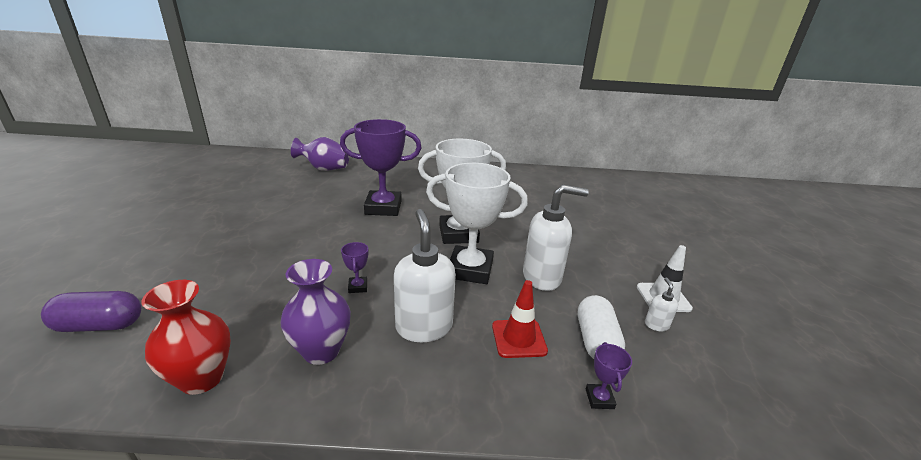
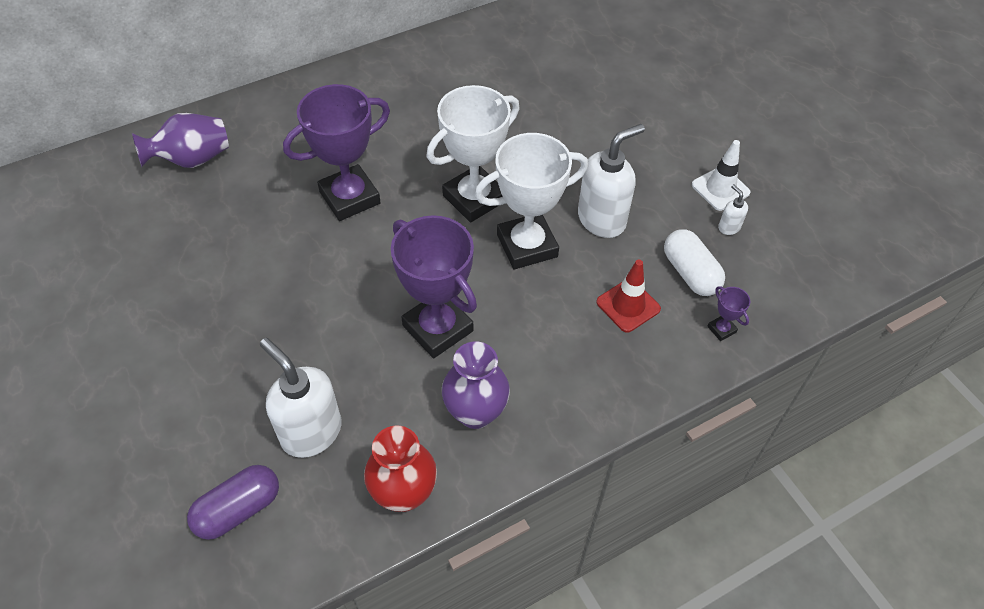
camera: 30 degrees left, 25 degrees up
(358, 287) = (437, 328): purple trophy -> purple trophy, size x2.45
(424, 327) = (540, 338): white soap dispenser -> white soap dispenser (311, 432)

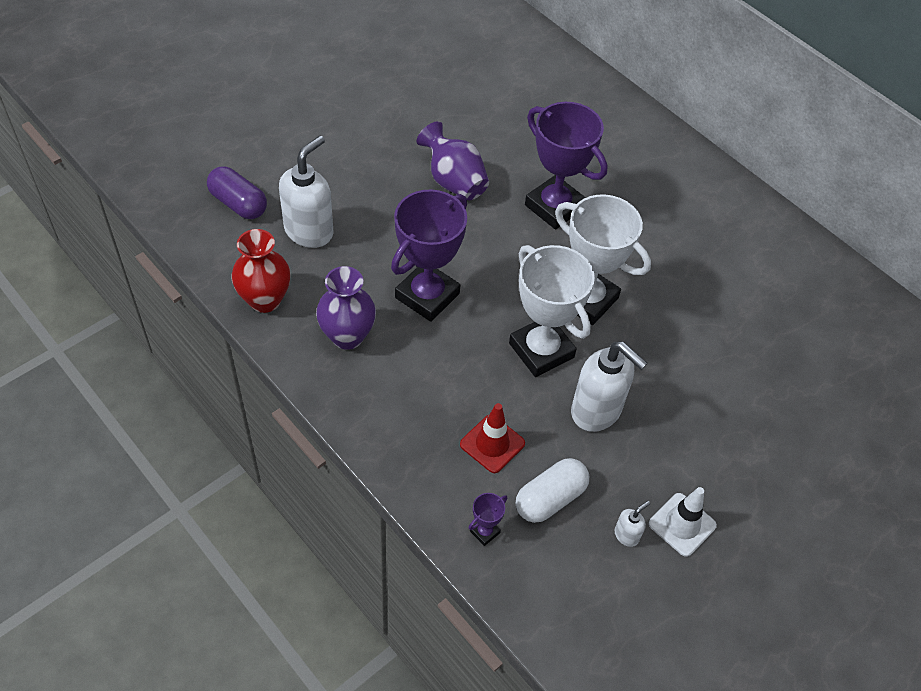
camera: 75 degrees right, 0 degrees up
(192, 159) = (560, 94): purple vase -> purple vase (454, 181)

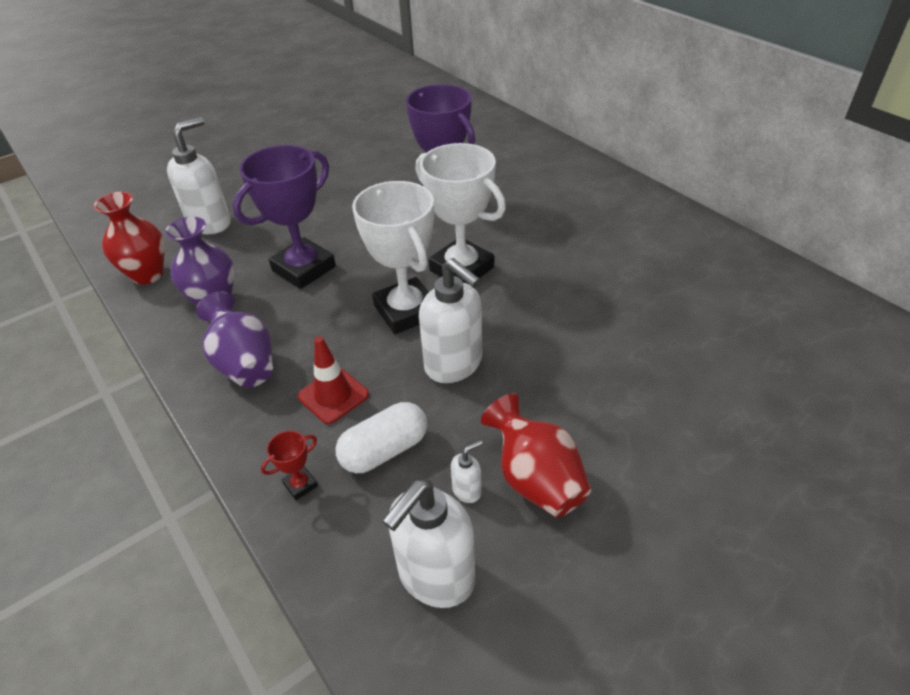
camera: 10 degrees right, 10 degrees down
(238, 204) = (155, 205): purple capsule -> none
(454, 181) = (355, 185): purple vase -> purple vase (245, 364)
(484, 532) = (300, 485): purple trophy -> red trophy
(612, 608) = (435, 576): none -> white soap dispenser
(682, 524) = (536, 479): white traffic cone -> red vase

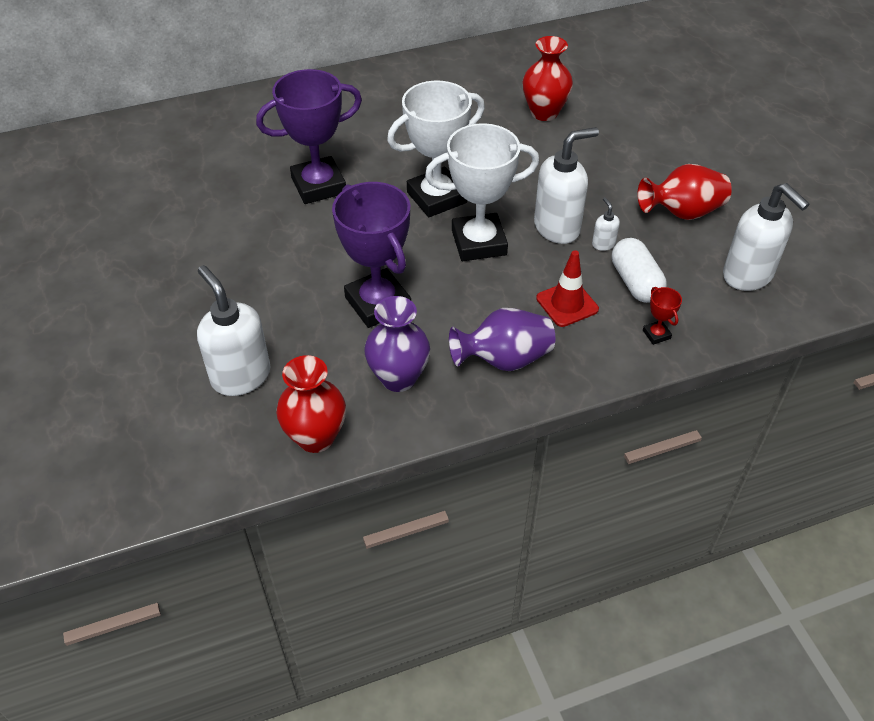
camera: 75 degrees left, 5 degrees up
(467, 490) = (683, 247): white soap dispenser -> white soap dispenser (603, 244)
(655, 314) = (544, 112): none -> red vase

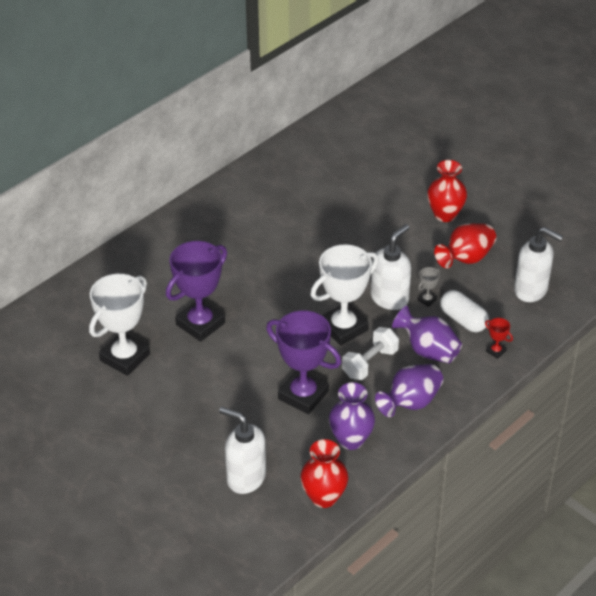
camera: 25 degrees left, 5 degrees down
(436, 197) = (292, 304): white trophy -> white trophy (125, 357)
(484, 294) = (370, 363): none -> white dumbbell
(544, 112) = (327, 211): red vase -> red vase (445, 214)
(567, 304) = (428, 350): red traffic cone -> purple vase
(603, 244) = (427, 300): white soap dispenser -> grey trophy

